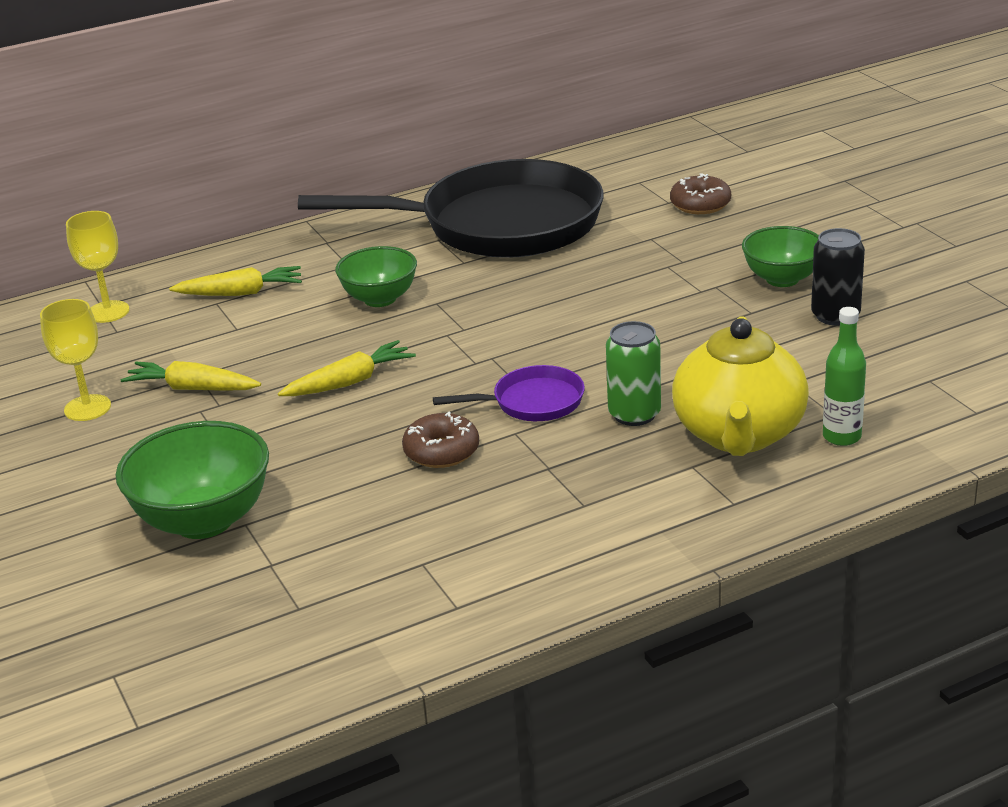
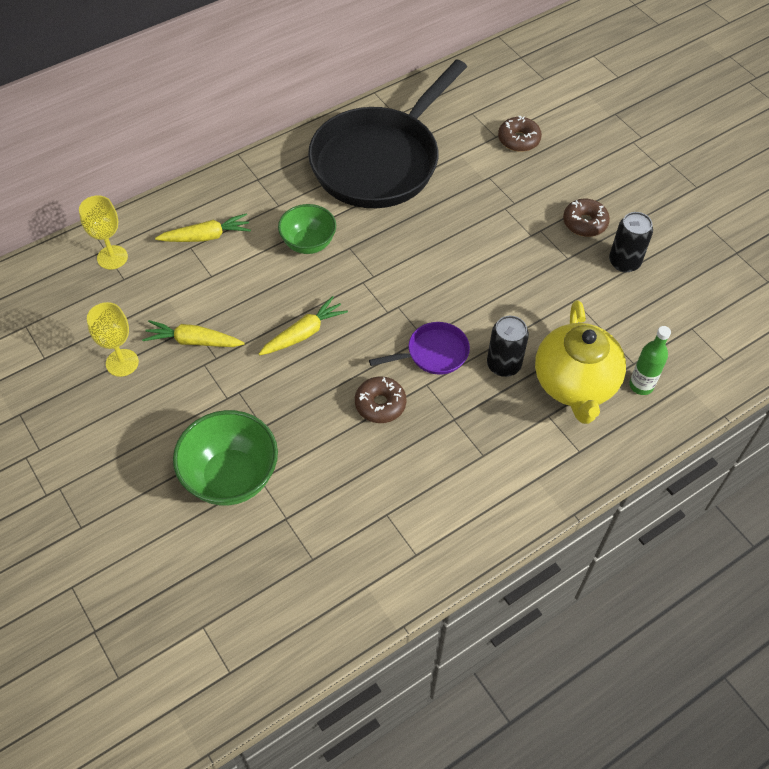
camera: 10 degrees left, 25 degrees up
(499, 225) = (379, 161): black pan -> black pan turned 135 degrees clockwise
(634, 414) = (503, 365): green can -> black can
(782, 279) = (584, 223): green bowl -> brown donut

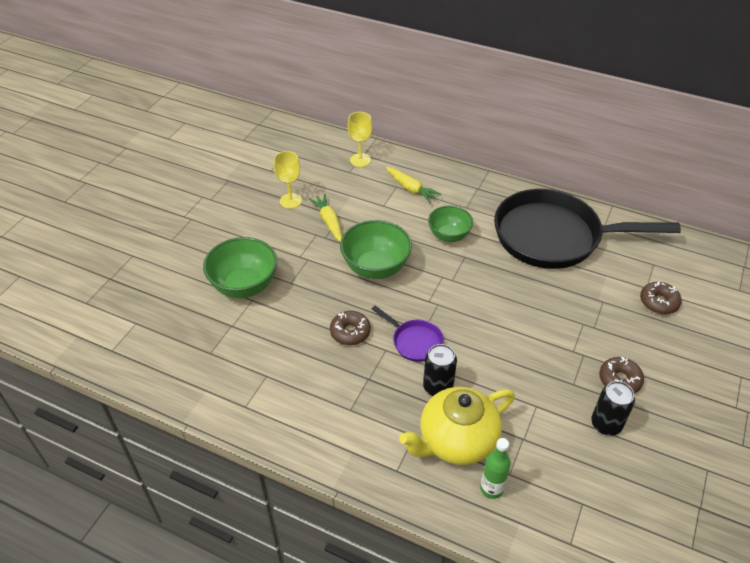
camera: 60 degrees right, 10 degrees down
(303, 333) = (375, 268): yellow carrot -> green bowl

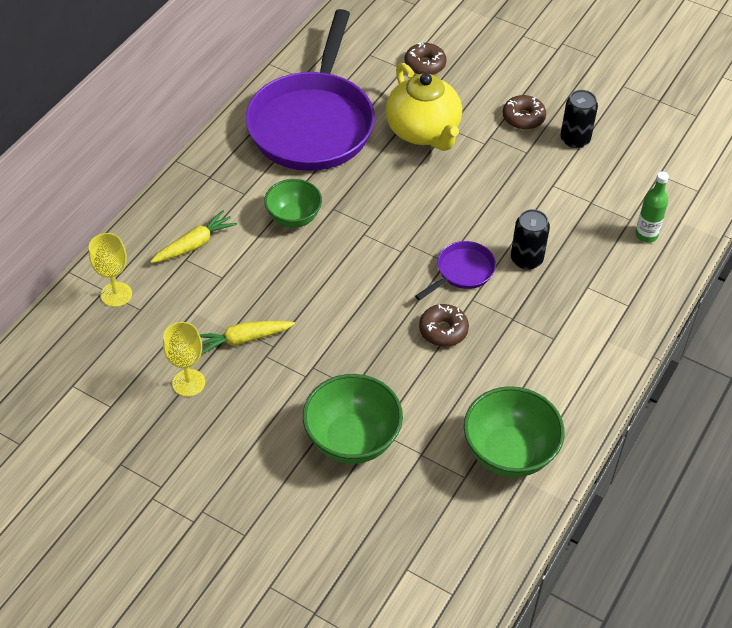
camera: 85 degrees left, 5 degrees up
(375, 268) = (339, 296): green bowl -> green bowl (509, 453)
(456, 441) = (593, 253): yellow teapot -> yellow teapot (423, 131)
(554, 236) = (313, 123): black pan -> purple pan

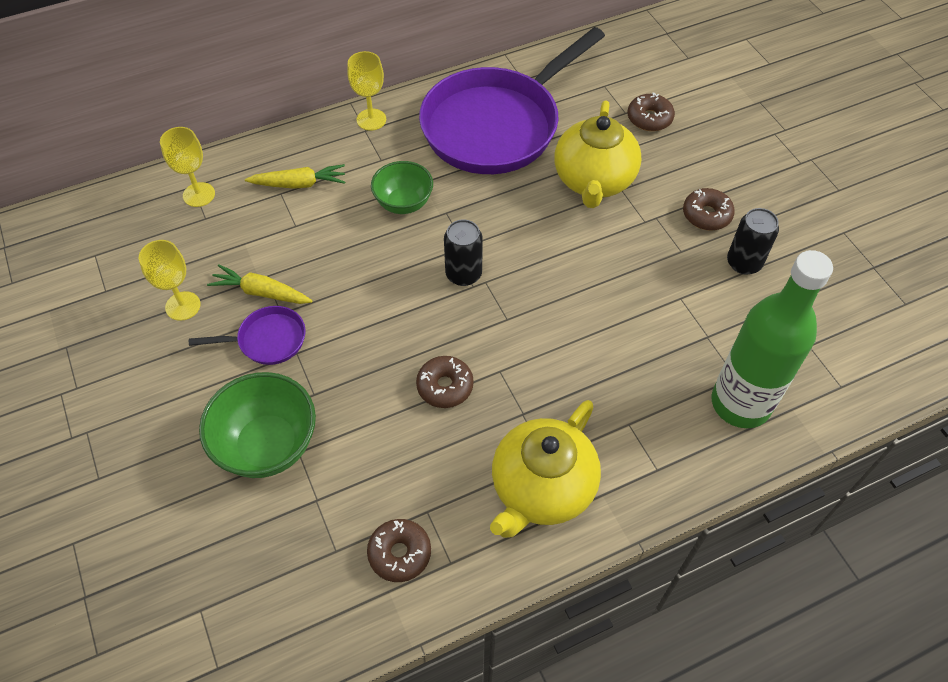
camera: 35 degrees right, 5 degrees up
(206, 166) = (371, 119): none -> yellow goblet
(462, 271) = (514, 337): purple pan -> purple pan (267, 340)
(509, 453) = (399, 553): green bowl -> brown donut
(526, 259) = (589, 360): black can -> black can (463, 274)
(566, 359) = (542, 488): none -> yellow teapot
(646, 235) = (740, 403): green bottle -> green bottle, size x2.15

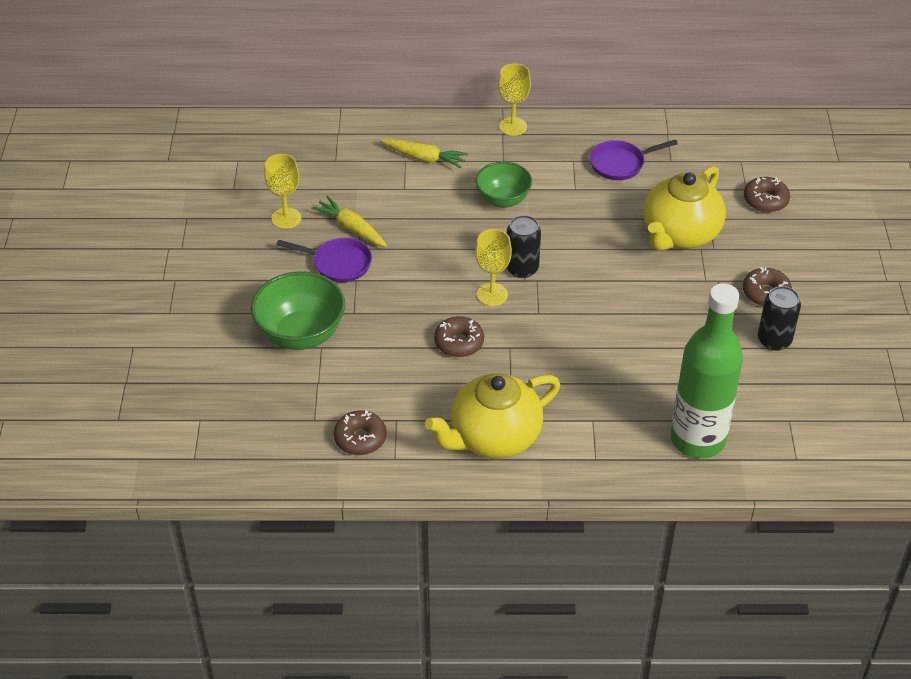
camera: 25 degrees right, 10 degrees down
(199, 194) = (339, 141): yellow goblet -> yellow goblet (492, 294)
(496, 125) = (620, 164): purple pan -> purple pan, size x0.42

